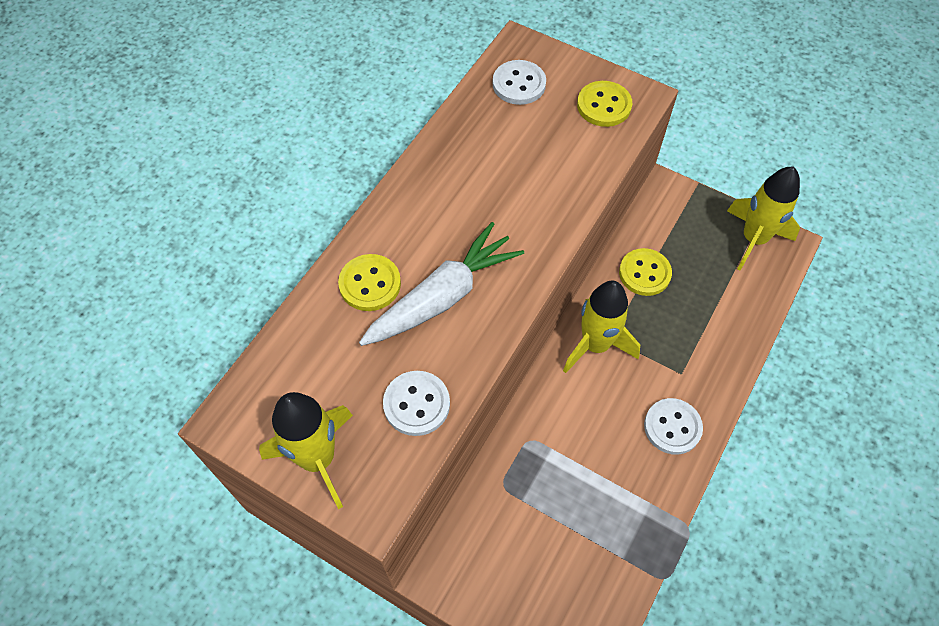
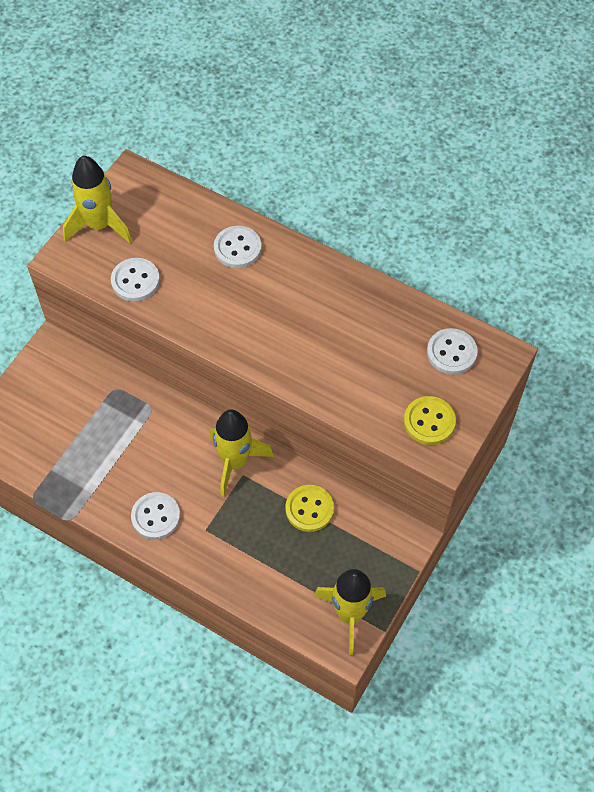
camera: 90 degrees right, 0 degrees up
(370, 284) = (237, 248): yellow button -> white button
(443, 297) = (224, 296): white carrot -> none

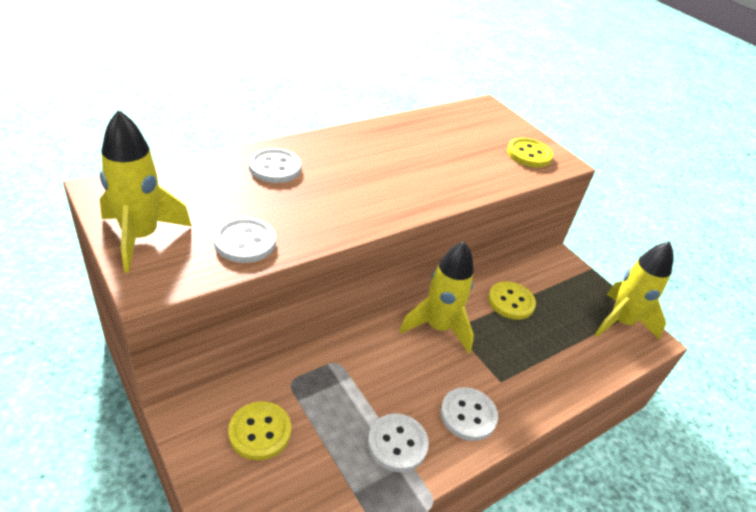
camera: 70 degrees left, 20 degrees down
(64, 393) = (260, 432): none -> yellow button
(451, 352) = (471, 122): white button -> white button (397, 443)

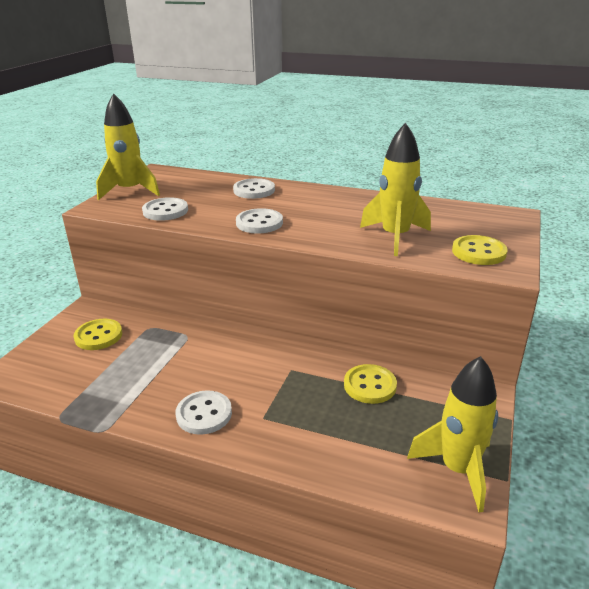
camera: 60 degrees right, 10 degrees down
(397, 443) = (140, 392): white button -> white button (259, 223)
(438, 327) = (280, 361): yellow rocket -> yellow rocket (395, 237)

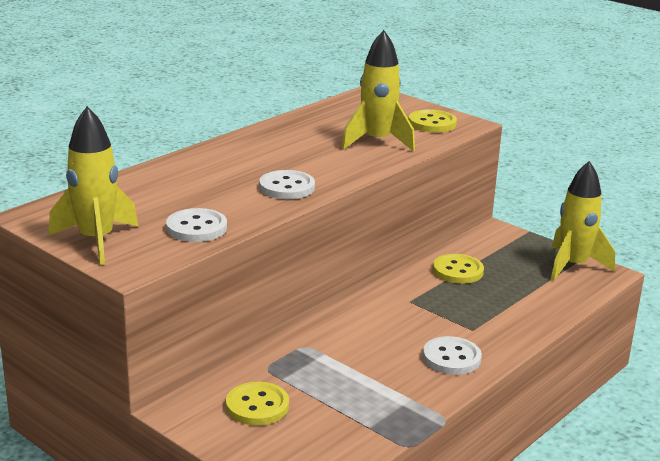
camera: 70 degrees left, 5 degrees down
(254, 190) = (187, 173): white button -> none

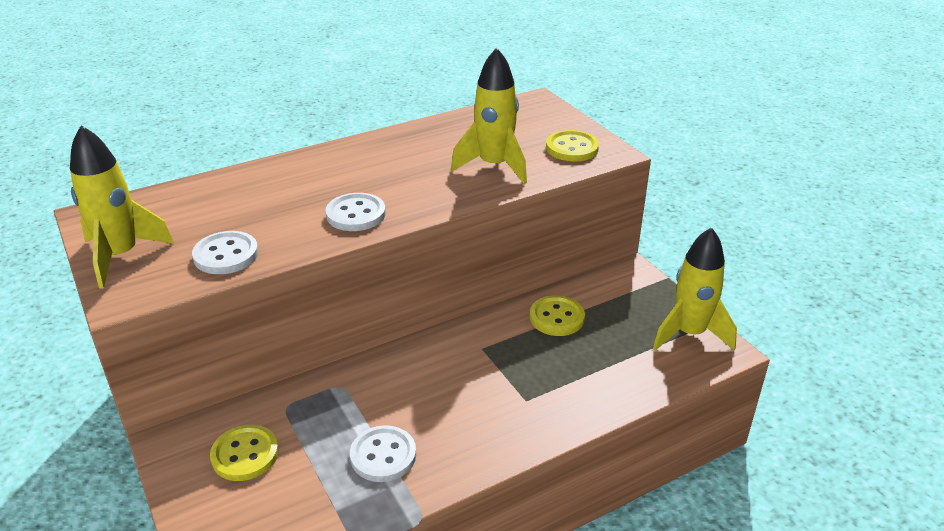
camera: 20 degrees right, 10 degrees up
(451, 358) = (479, 434): white button -> white button (383, 455)

